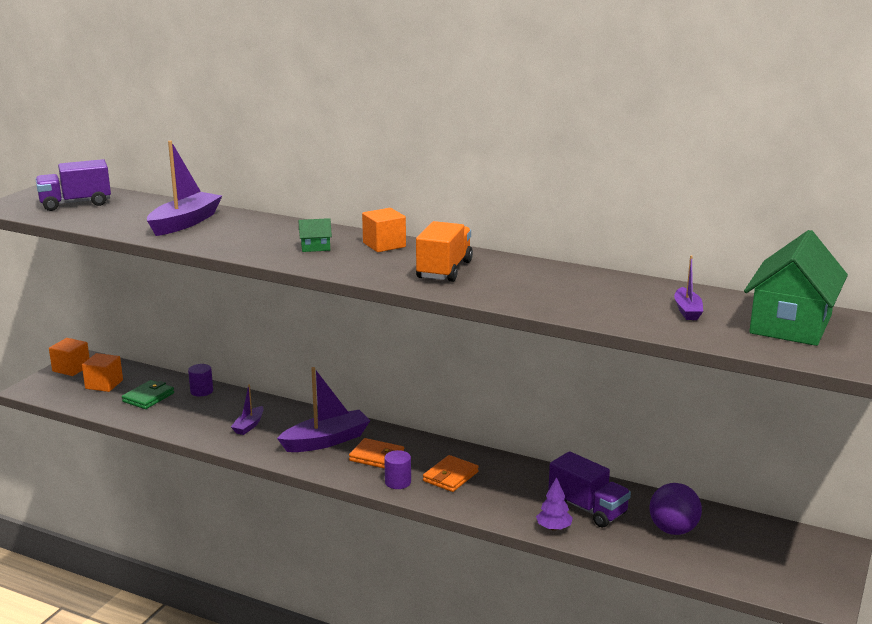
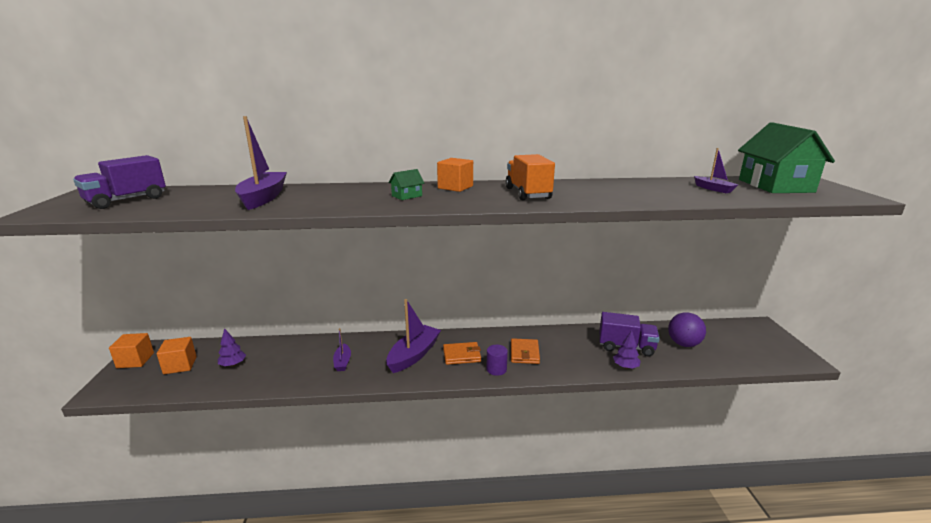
camera: 30 degrees left, 0 degrees up
(148, 397) = (233, 364): green wallet -> purple tree
(201, 391) = (277, 346): purple cylinder -> none

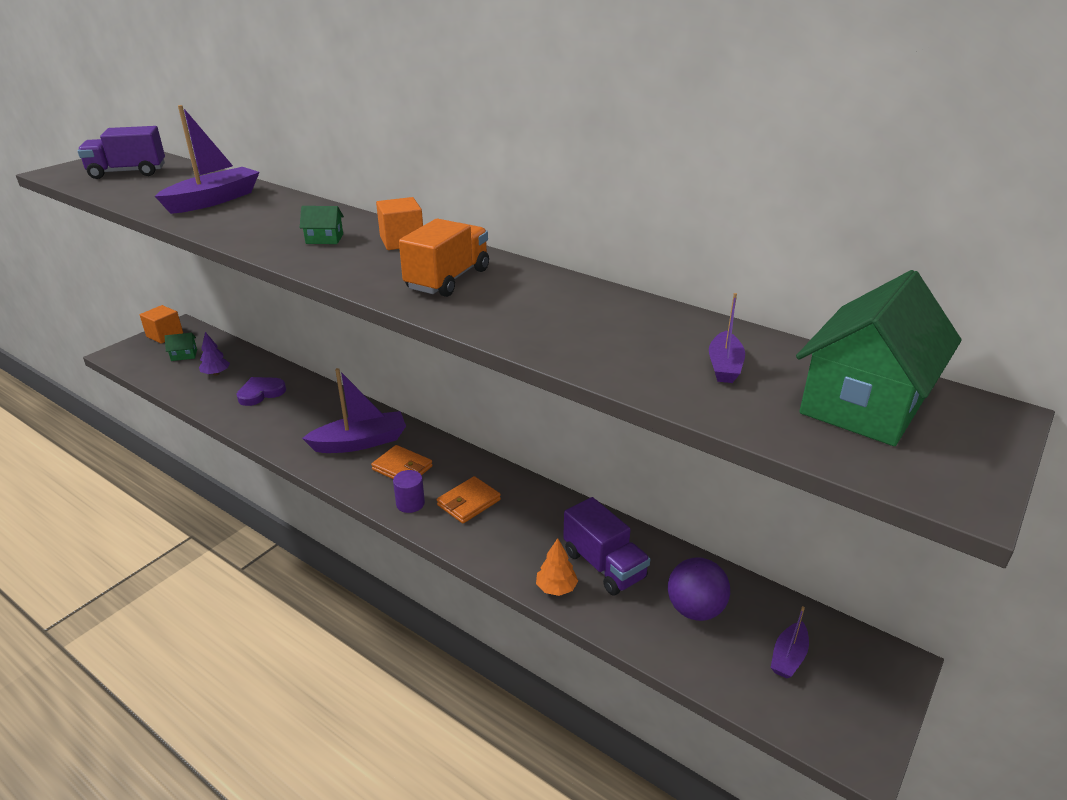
camera: 40 degrees right, 10 degrees up
(180, 365) = (184, 355): orange cube -> green house
(293, 360) = (261, 393): none -> purple heart
(342, 362) = (293, 416): purple boat -> purple boat (788, 657)
(625, 366) = (556, 588): purple tree -> orange tree

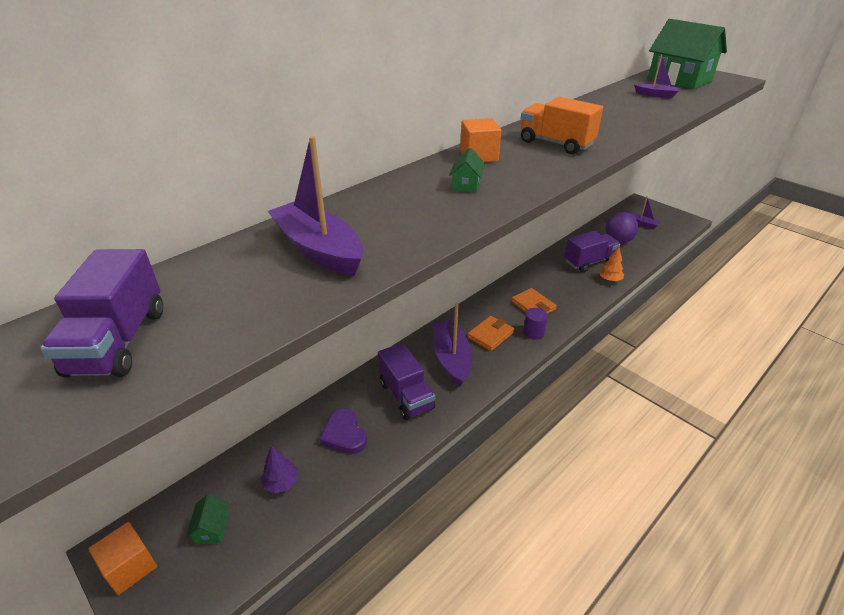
camera: 80 degrees left, 5 degrees up
(305, 419) = (406, 395): none -> purple truck

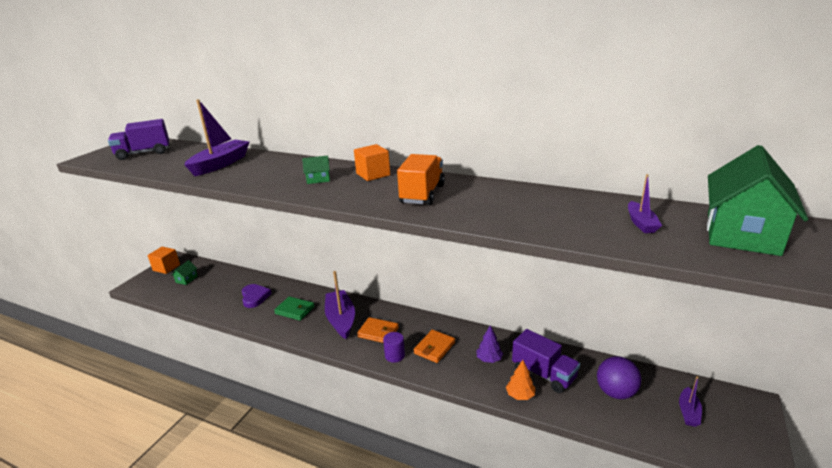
camera: 70 degrees right, 10 degrees down
(212, 528) = (186, 279): green house -> green house turned 45 degrees counterclockwise
(281, 483) = (216, 288): purple tree -> purple tree (489, 359)
(344, 434) = (255, 297): purple heart -> purple heart turned 120 degrees clockwise
(406, 395) = (295, 310): purple truck -> green wallet
(451, 358) = (341, 320): purple boat -> purple boat turned 75 degrees counterclockwise

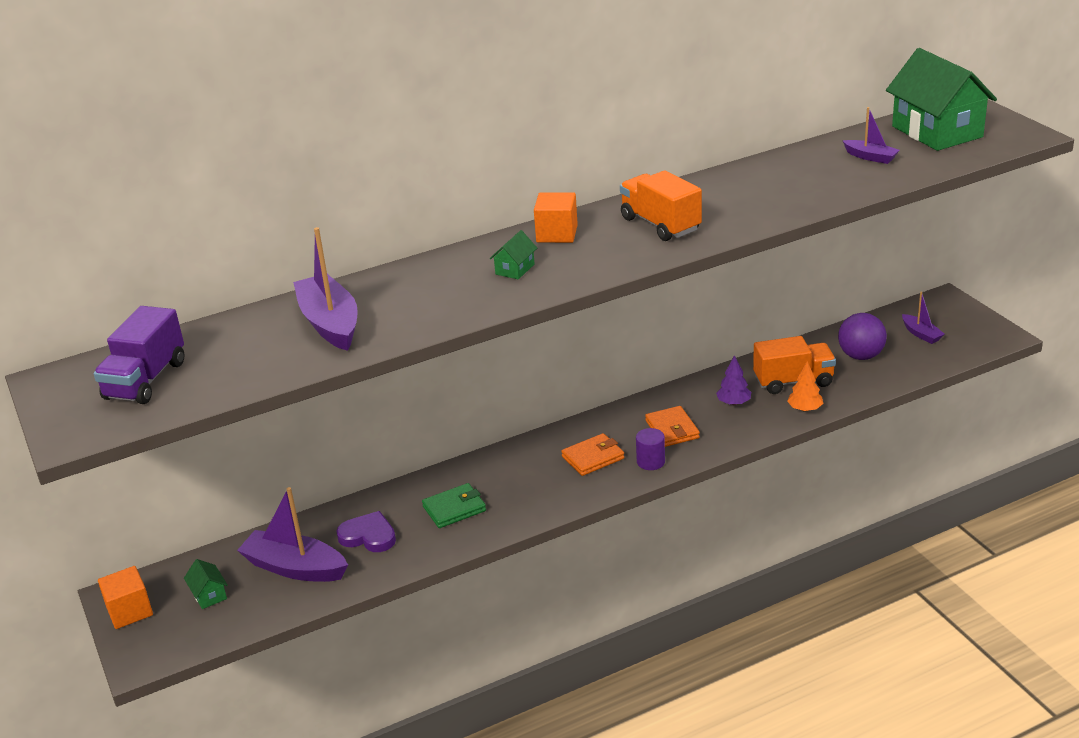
camera: 50 degrees left, 5 degrees up
(341, 320) = (529, 477): purple boat -> purple boat (295, 568)
(543, 374) = (793, 381): purple truck -> orange truck

